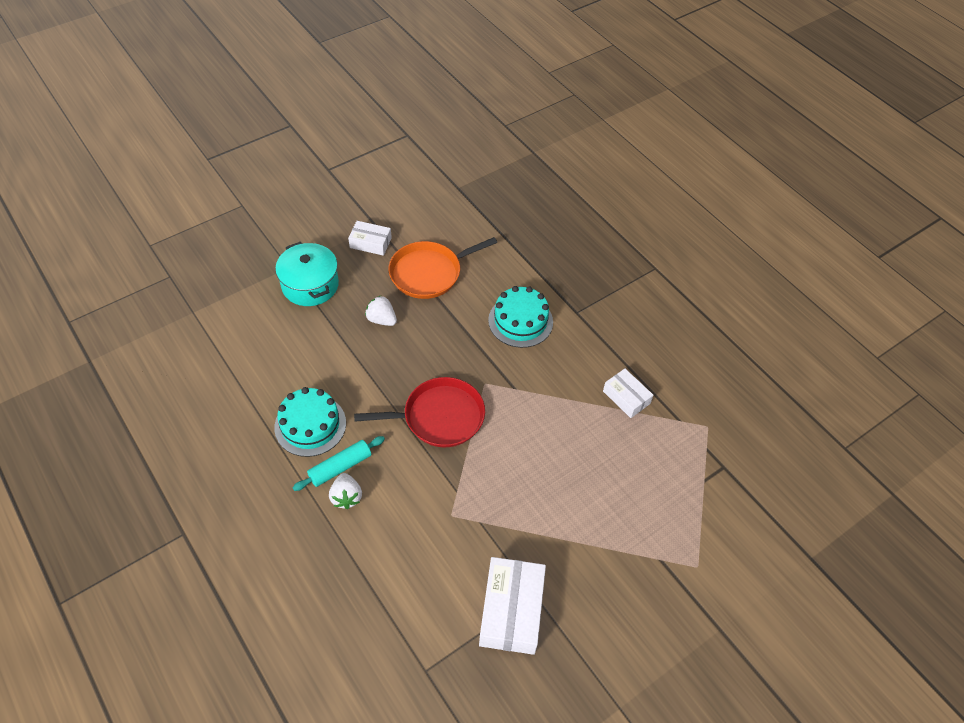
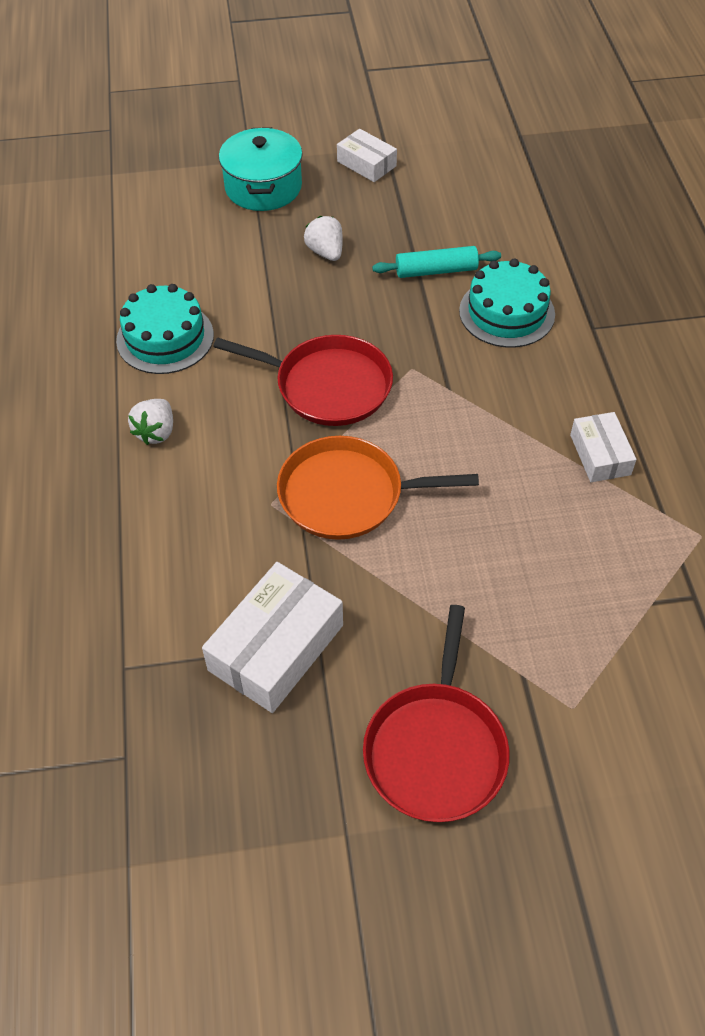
camera: 30 degrees right, 0 degrees up
(340, 467) = (170, 396): turquoise rolling pin -> turquoise rolling pin (436, 270)
(429, 273) = (419, 219): orange pan -> orange pan (347, 494)
(639, 629) = (436, 749): none -> red pan

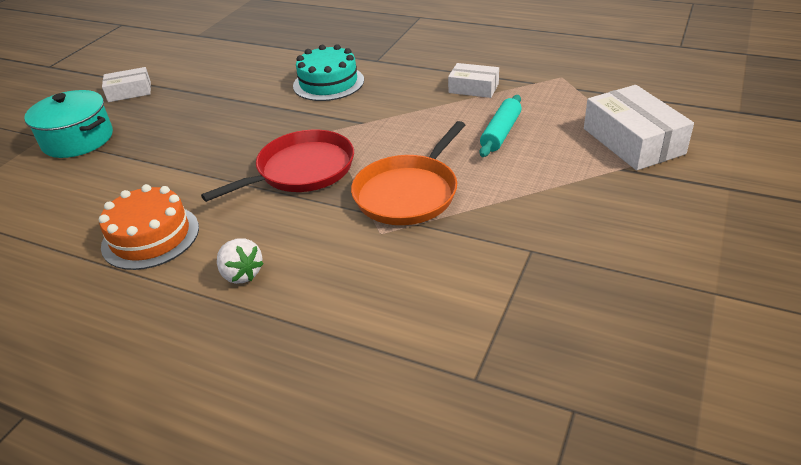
camera: 55 degrees left, 15 degrees down
(165, 338) = (150, 237): turquoise cake -> orange cake
(276, 647) = (520, 274): white box -> white box (633, 141)
(325, 252) = (180, 132): white strawberry -> none
(436, 270) = (260, 96): turquoise rolling pin -> turquoise rolling pin (500, 133)
(436, 749) = (660, 224): red pan -> none

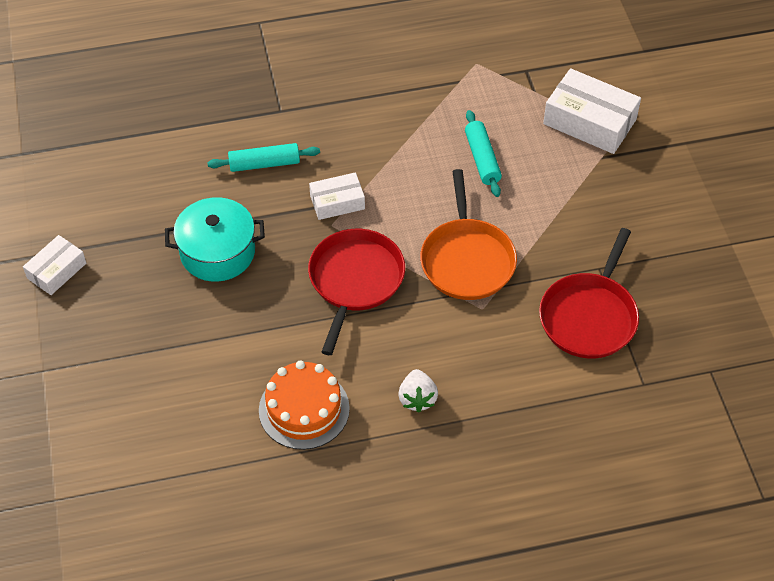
camera: 40 degrees left, 15 degrees up
(78, 140) = (88, 354): turquoise pot -> turquoise pot (217, 252)
(241, 274) = (417, 398): white strawberry -> white strawberry turned 75 degrees clockwise
(328, 83) = (264, 164): turquoise cake -> turquoise rolling pin
(473, 88) = (411, 112): white box -> white box (337, 202)
(478, 286) = (589, 316): none -> red pan

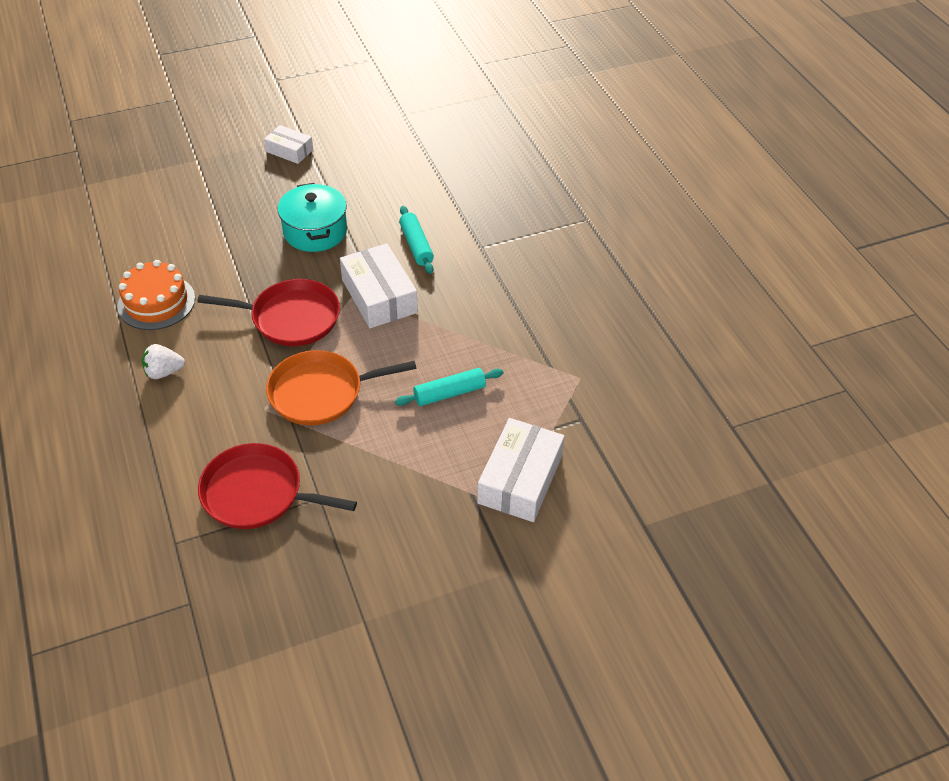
camera: 80 degrees right, 5 degrees down
(337, 202) = (379, 296): white box -> white box, size x1.69

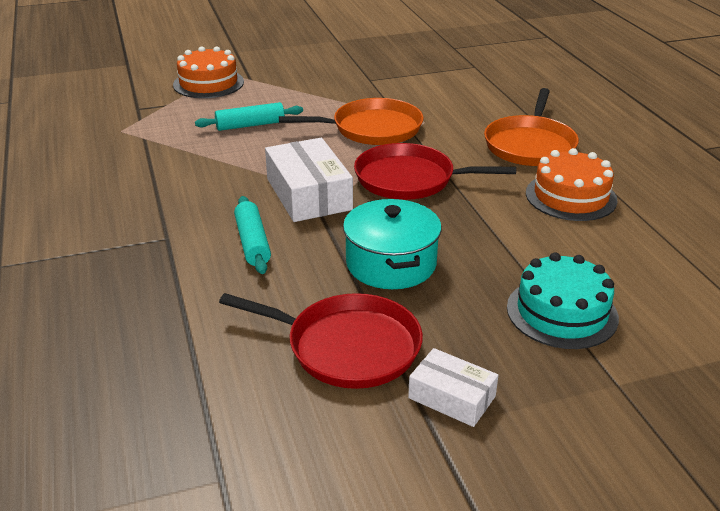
camera: 175 degrees left, 15 degrees down
(164, 372) = (530, 145): white strawberry -> orange pan
(209, 200) = (562, 312): none -> turquoise cake
(257, 493) = (419, 83): red pan -> red pan (347, 347)
(520, 479) = (208, 83): white box -> orange cake

